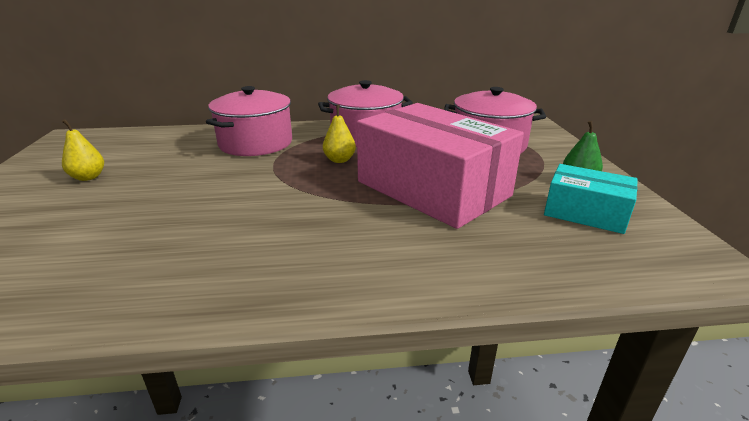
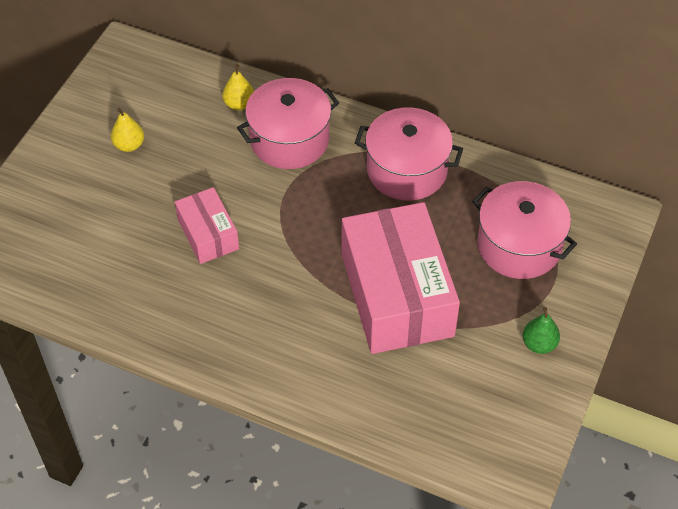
camera: 30 degrees right, 25 degrees up
(208, 205) = (208, 234): none -> pink box
(339, 160) = (349, 209): yellow pear -> yellow pear (239, 104)
(585, 213) = (491, 385): turquoise box -> none

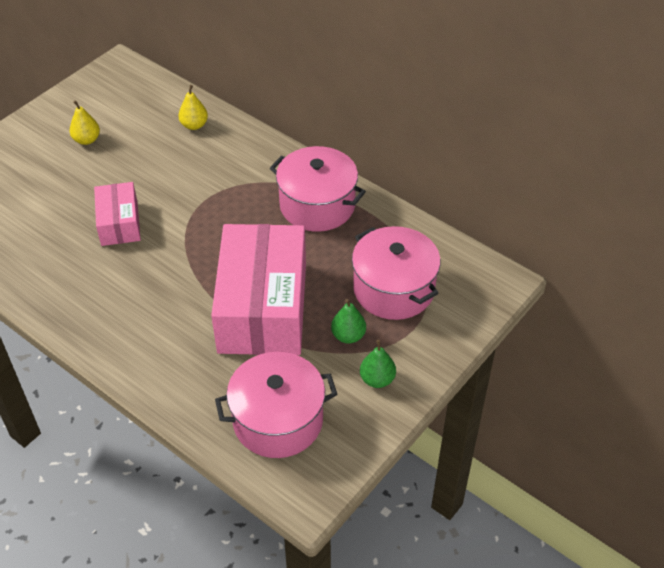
camera: 15 degrees right, 5 degrees down
(289, 140) = (224, 161): pink pot -> pink pot (278, 420)
(493, 305) = (348, 336): none -> green pear

